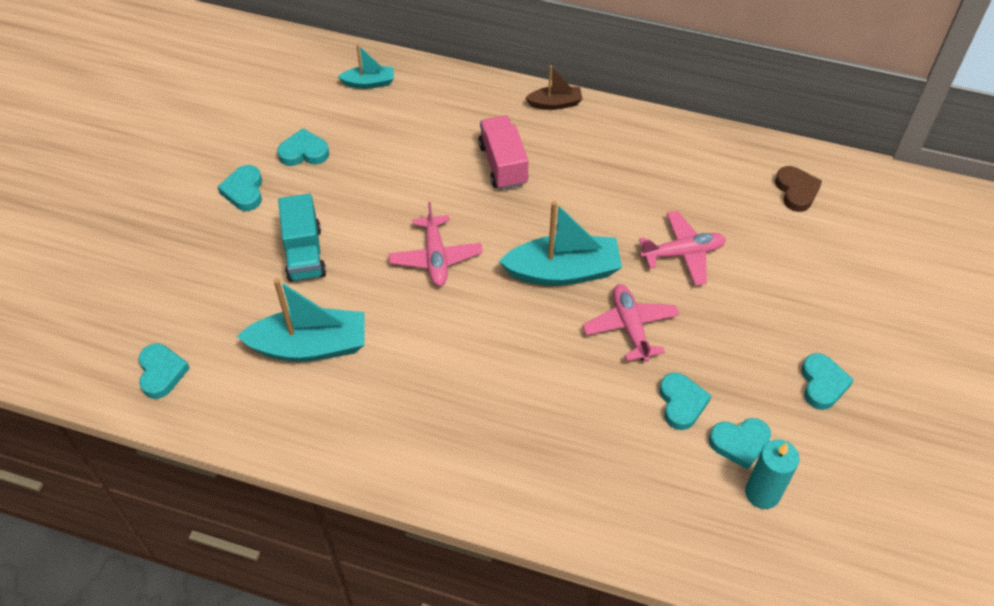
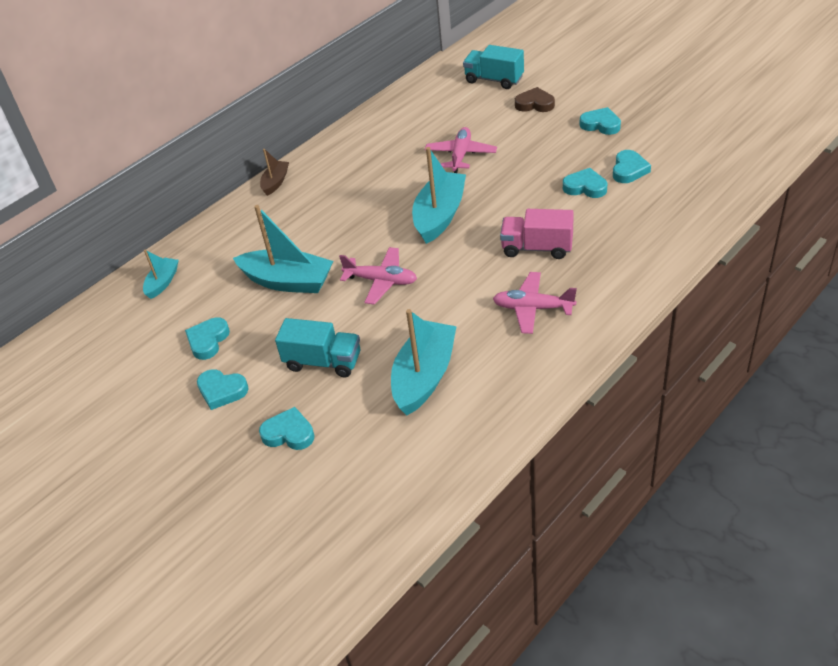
camera: 60 degrees left, 10 degrees down
(161, 373) = (394, 488): turquoise heart -> turquoise heart (289, 433)
(406, 179) = (288, 281): none -> turquoise boat
(503, 164) = (315, 223): pink truck -> pink truck (537, 248)
(630, 327) = (509, 195): pink plane -> pink plane (533, 308)
(762, 493) = (671, 170): turquoise candle -> none
(796, 191) = (441, 94): brown heart -> brown heart (535, 104)
(858, 235) = (494, 80): none -> turquoise truck

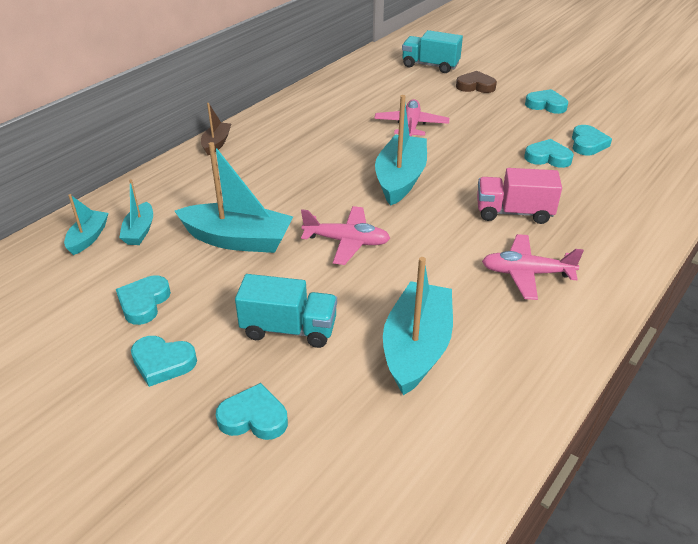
camera: 10 degrees left, 5 degrees down
(205, 275) = (139, 231): none -> turquoise boat

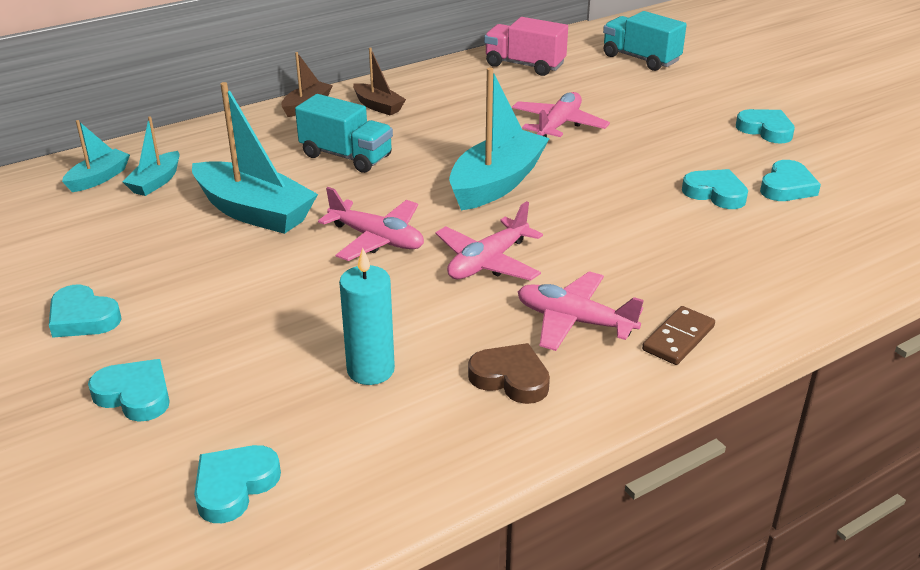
camera: 20 degrees right, 5 degrees down
(144, 303) = (107, 254): turquoise heart -> turquoise heart (234, 486)
(271, 134) = (378, 106): none -> brown boat
(289, 329) = (240, 316): turquoise truck -> turquoise truck (346, 156)
(416, 347) = (370, 370): turquoise boat -> turquoise candle
(437, 242) = (488, 262): none -> pink plane
(475, 86) = (683, 92): brown heart -> brown heart (510, 378)
(513, 212) = (614, 249): pink truck -> pink truck (524, 65)
(600, 270) = (678, 338): none -> brown domino

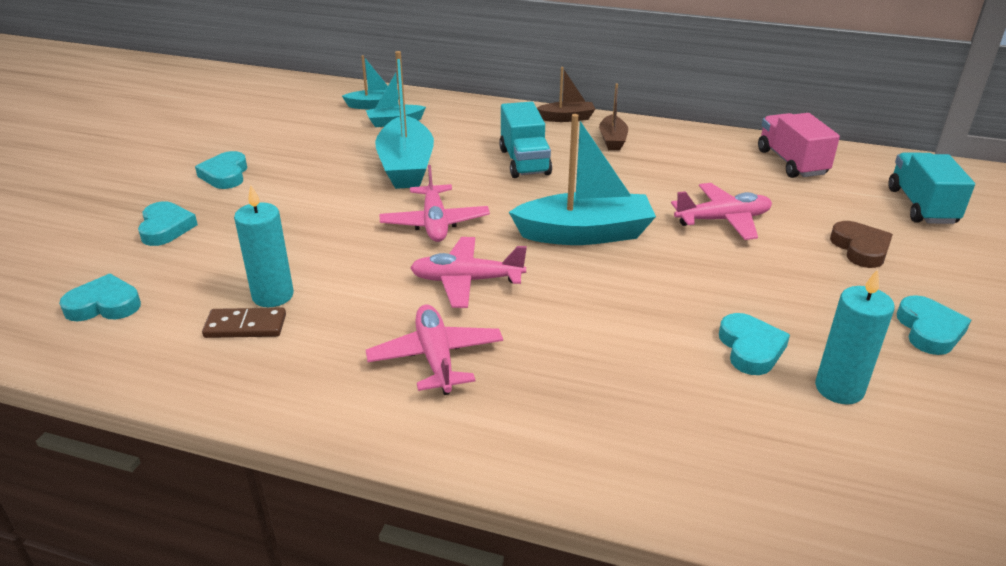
camera: 50 degrees right, 0 degrees up
(510, 378) = (324, 361): brown heart -> brown heart (860, 248)
(678, 338) = (476, 426): brown domino -> brown domino (245, 326)
(787, 187) = (839, 389): turquoise heart -> turquoise candle

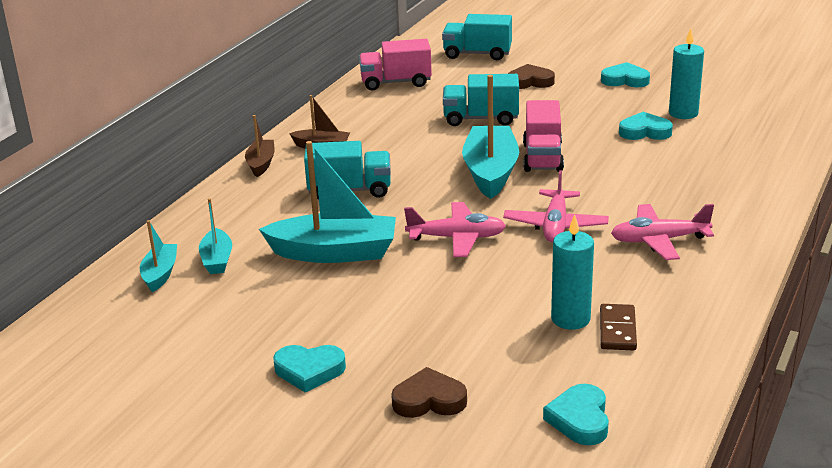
camera: 80 degrees left, 5 degrees down
(166, 228) = (429, 400): turquoise heart -> brown heart
(635, 266) = (543, 157): none -> pink truck
(723, 220) = (481, 119): pink plane -> turquoise truck

